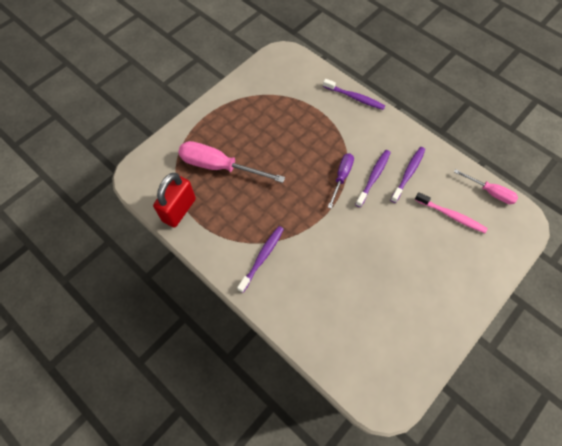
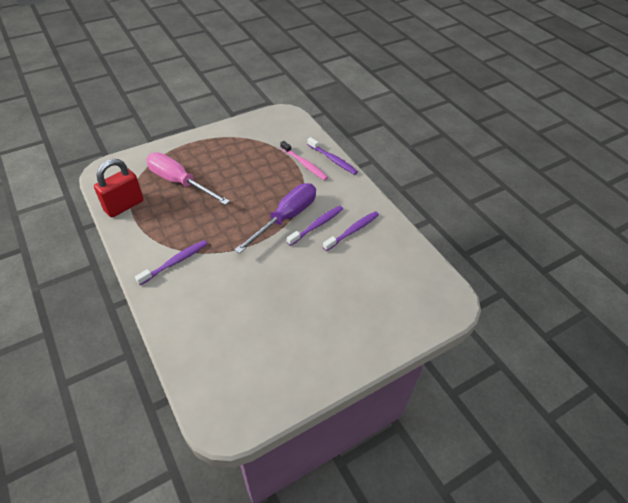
camera: 15 degrees right, 15 degrees down
(341, 177) = (286, 218): purple screwdriver -> purple screwdriver, size x1.72
(451, 215) = (378, 276): pink toothbrush -> pink toothbrush (304, 164)
(490, 192) = (428, 267): pink screwdriver -> none

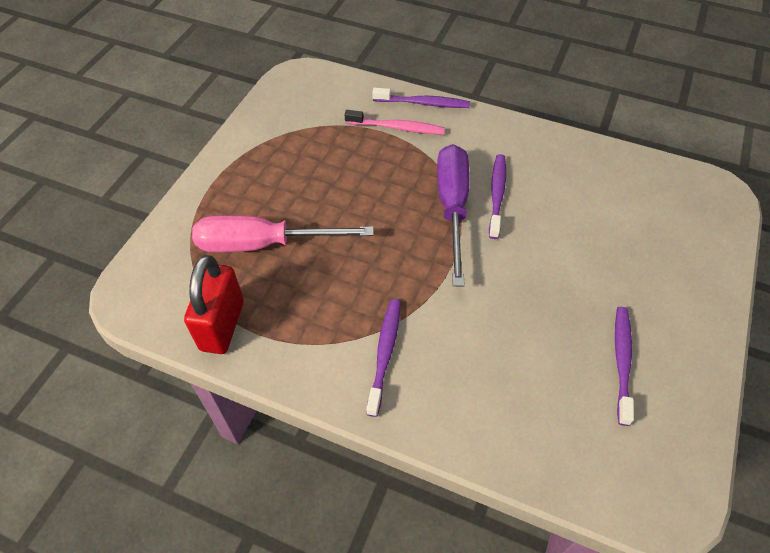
camera: 35 degrees left, 5 degrees up
(352, 231) = (541, 177): purple toothbrush -> purple toothbrush (622, 361)

